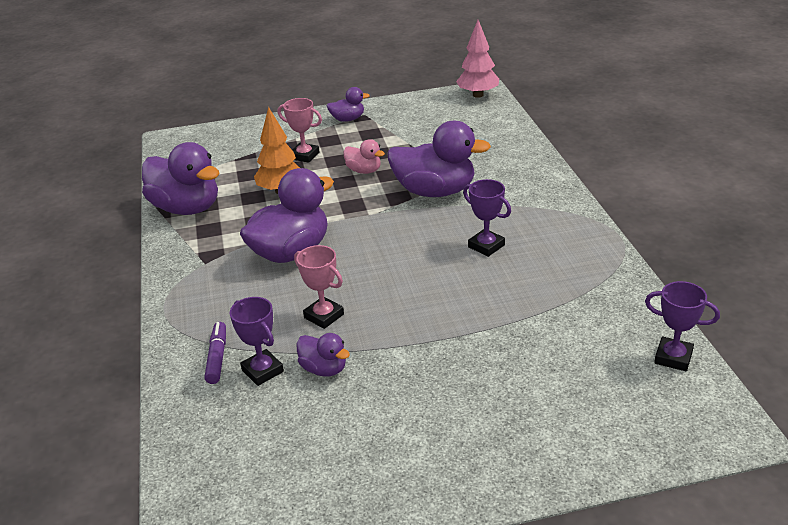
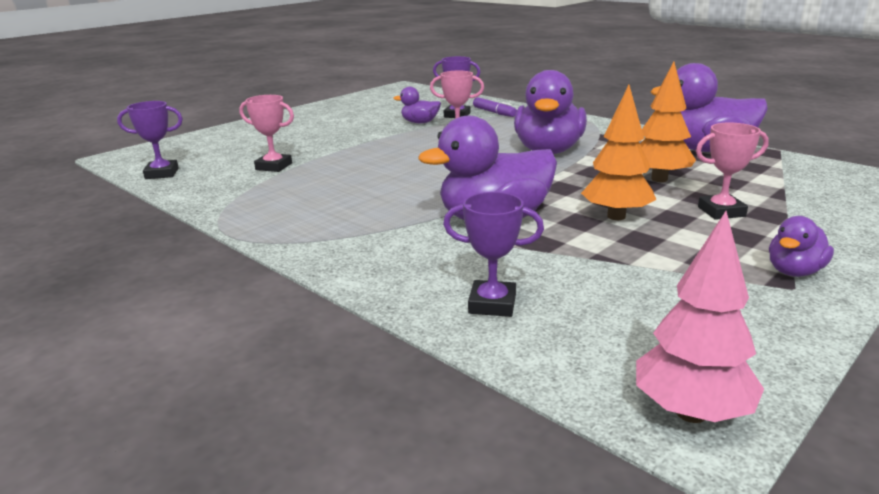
camera: 145 degrees right, 10 degrees down
(364, 171) = (616, 216): pink duck -> orange tree
(486, 246) = (375, 193): purple trophy -> purple trophy (492, 304)
(550, 325) = (274, 166): none -> pink trophy

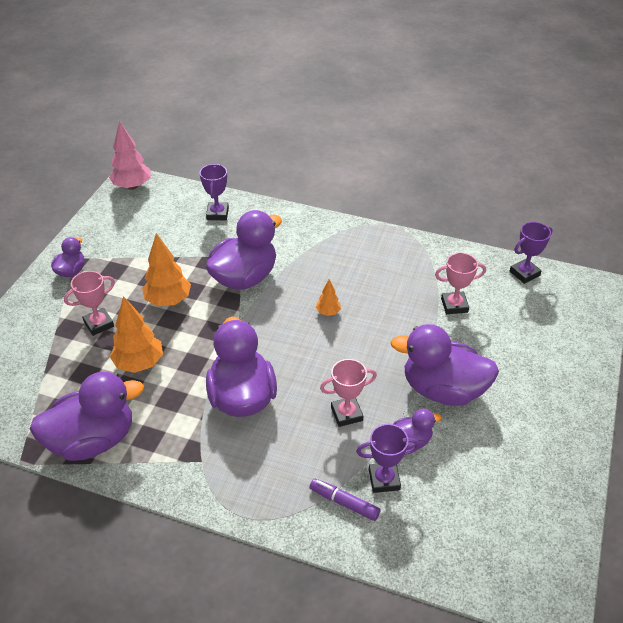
camera: 155 degrees right, 20 degrees up
(362, 134) = (443, 390): none -> purple duck
(413, 180) = (328, 312): none -> orange tree
(492, 304) = (217, 214): purple trophy -> purple trophy turned 75 degrees counterclockwise

